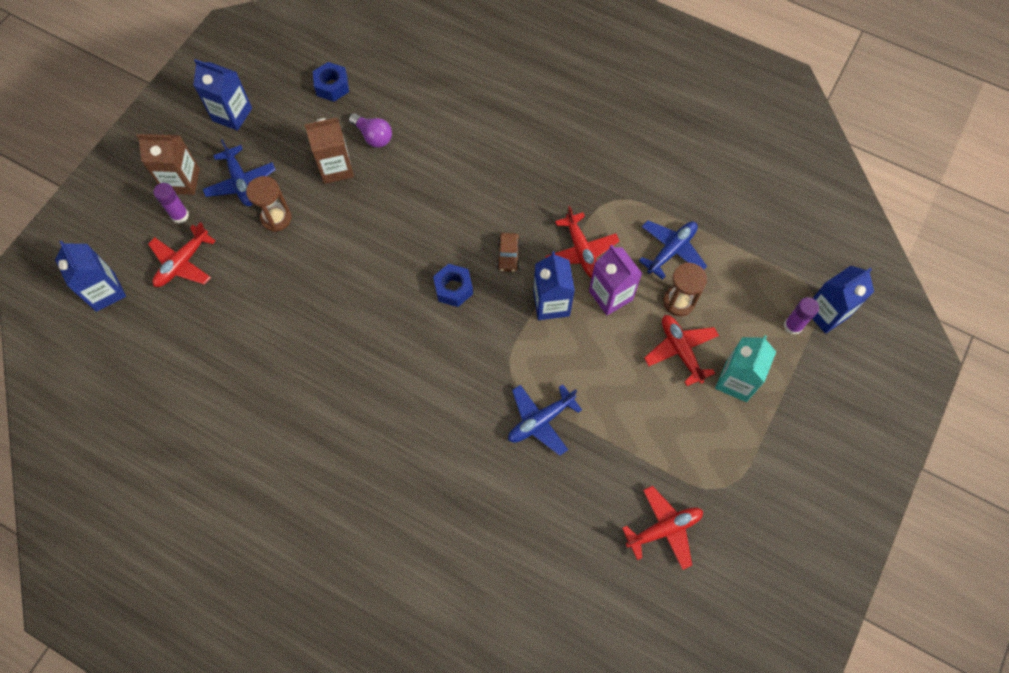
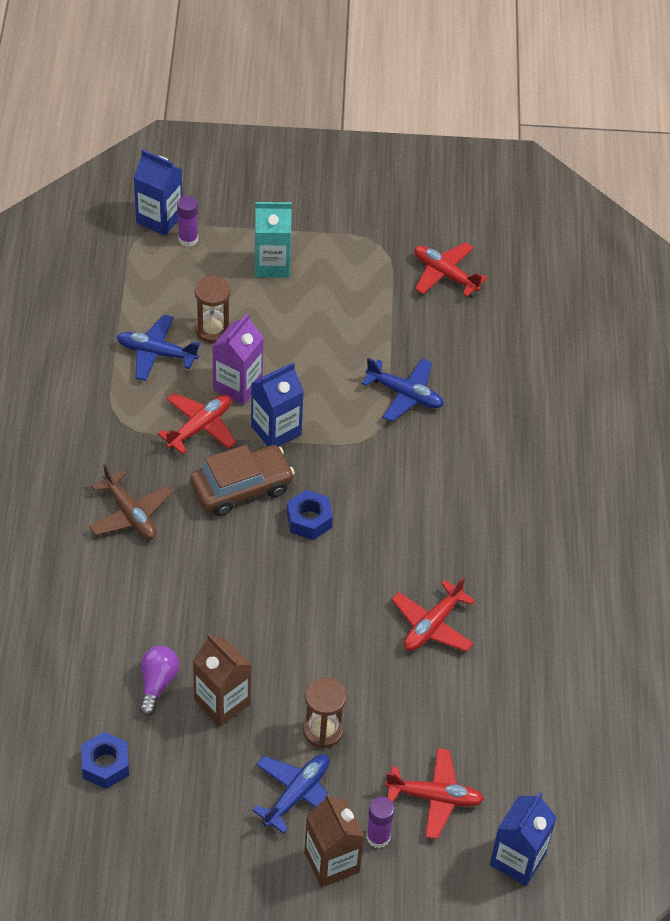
camera: 120 degrees left, 15 degrees down
(232, 114) = (207, 859): blue carton -> none
(508, 255) = (241, 487): brown car -> brown car, size x1.99
(522, 173) = (130, 514): none -> brown plane
(680, 351) = (265, 313): red plane -> red plane (432, 625)

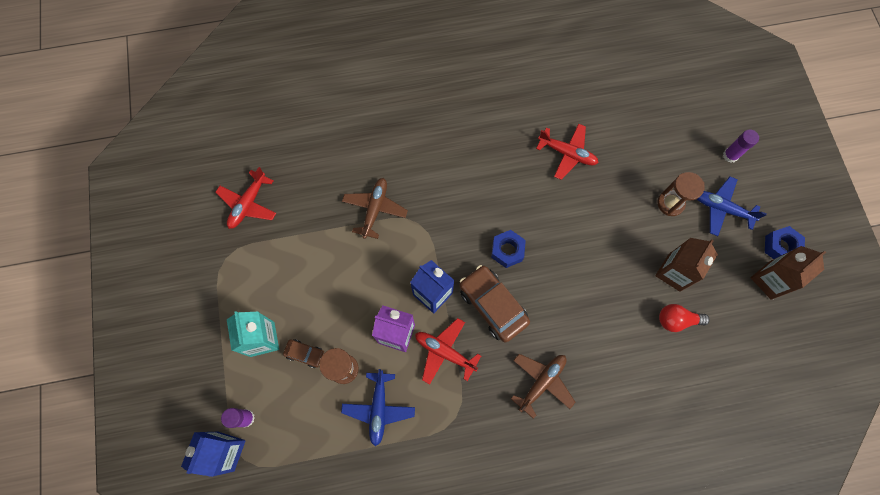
camera: 100 degrees left, 20 degrees up
(105, 765) = (751, 337): blue nut -> blue nut (780, 247)
(157, 683) = (676, 320): purple light bulb -> red light bulb
(242, 299) = (305, 354): none -> brown car
(332, 862) = (758, 178): brown carton -> brown carton (770, 280)
(405, 394) = (375, 209): blue plane -> brown plane
(434, 797) = (690, 129): red plane -> none
(517, 859) = (712, 77): blue carton -> none

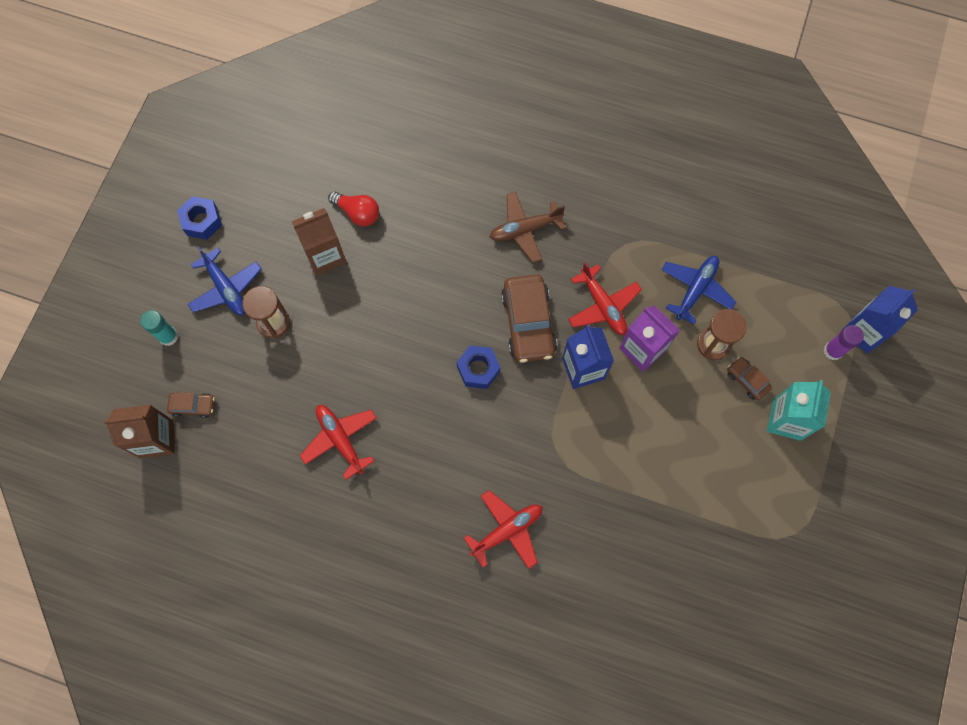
camera: 150 degrees left, 0 degrees up
(248, 204) = (742, 588): red plane -> red plane (507, 531)
(375, 209) = (597, 497): brown plane -> none
(676, 122) = (193, 406): none -> brown car
(730, 155) = (168, 336): purple glue stick -> turquoise glue stick
(770, 280) = (240, 198): brown carton -> brown carton (157, 439)

